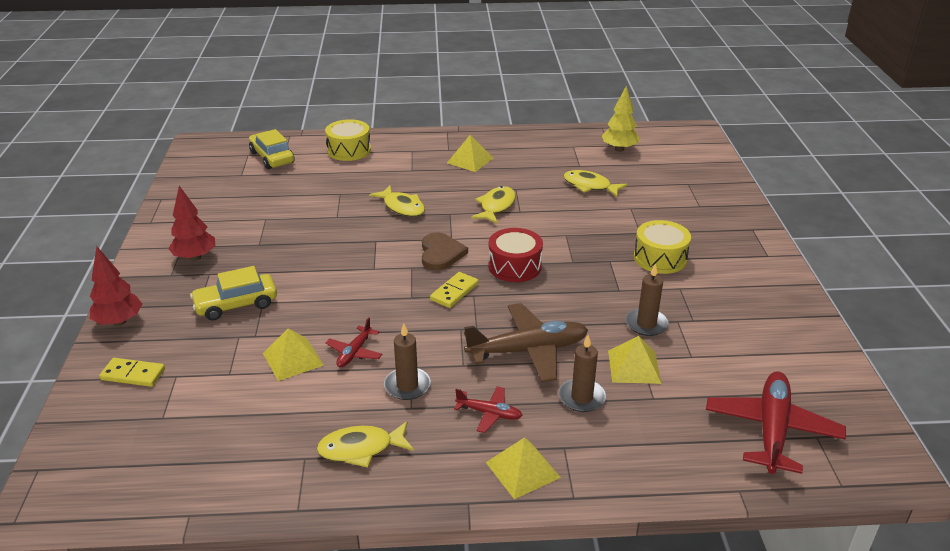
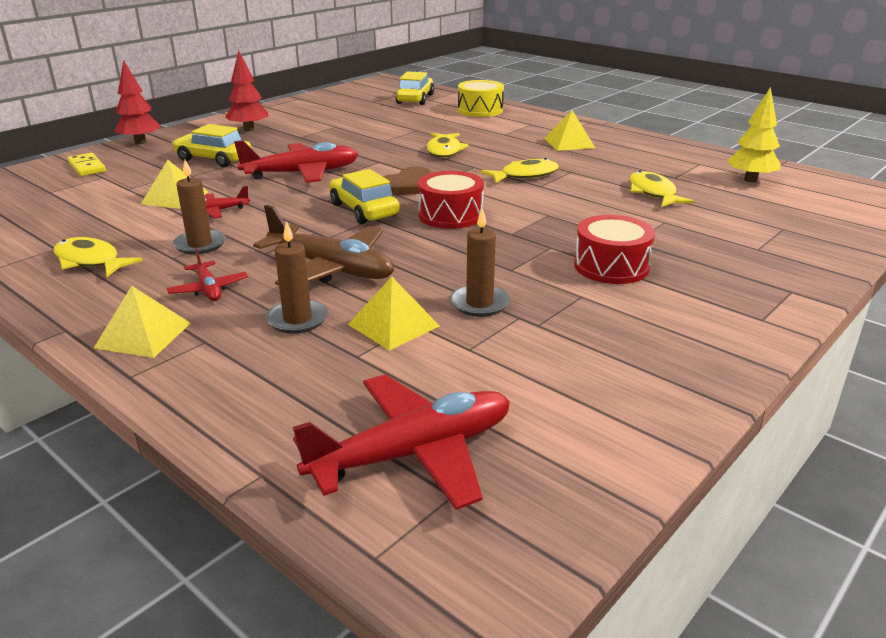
camera: 45 degrees right, 5 degrees down
(343, 282) = (302, 173): none -> red plane
(454, 292) = (364, 210): yellow domino -> yellow car
(660, 258) = (611, 266): yellow drum -> red drum

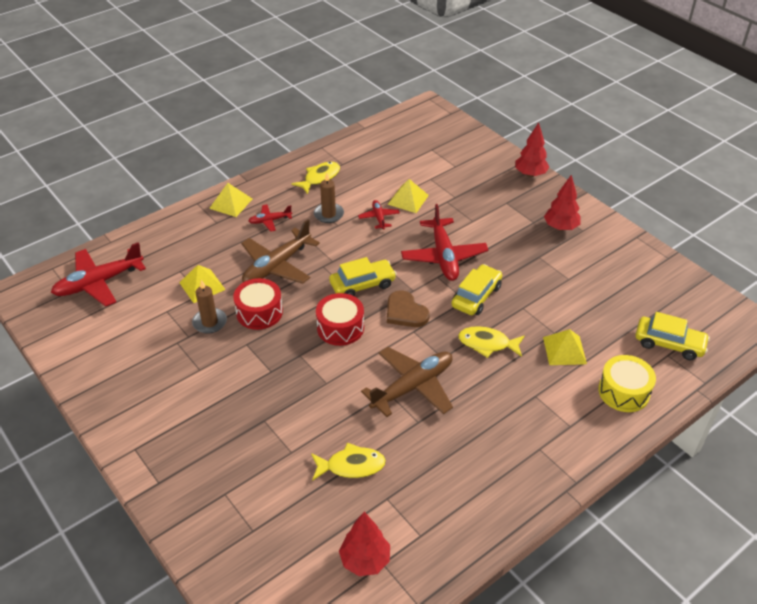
camera: 100 degrees right, 15 degrees up
(87, 167) = (476, 157): yellow domino -> none
(214, 159) = (485, 212): yellow car -> yellow car (476, 296)
(297, 319) = (223, 252): brown candle -> none
(414, 453) = (99, 283): red plane -> red plane turned 75 degrees clockwise
(525, 175) = (413, 387): yellow fish -> brown plane
(569, 143) = (500, 442): yellow pyramid -> yellow pyramid (564, 350)
(611, 266) = (230, 395): red drum -> red drum (259, 312)
(750, 180) = (365, 560): yellow tree -> red tree

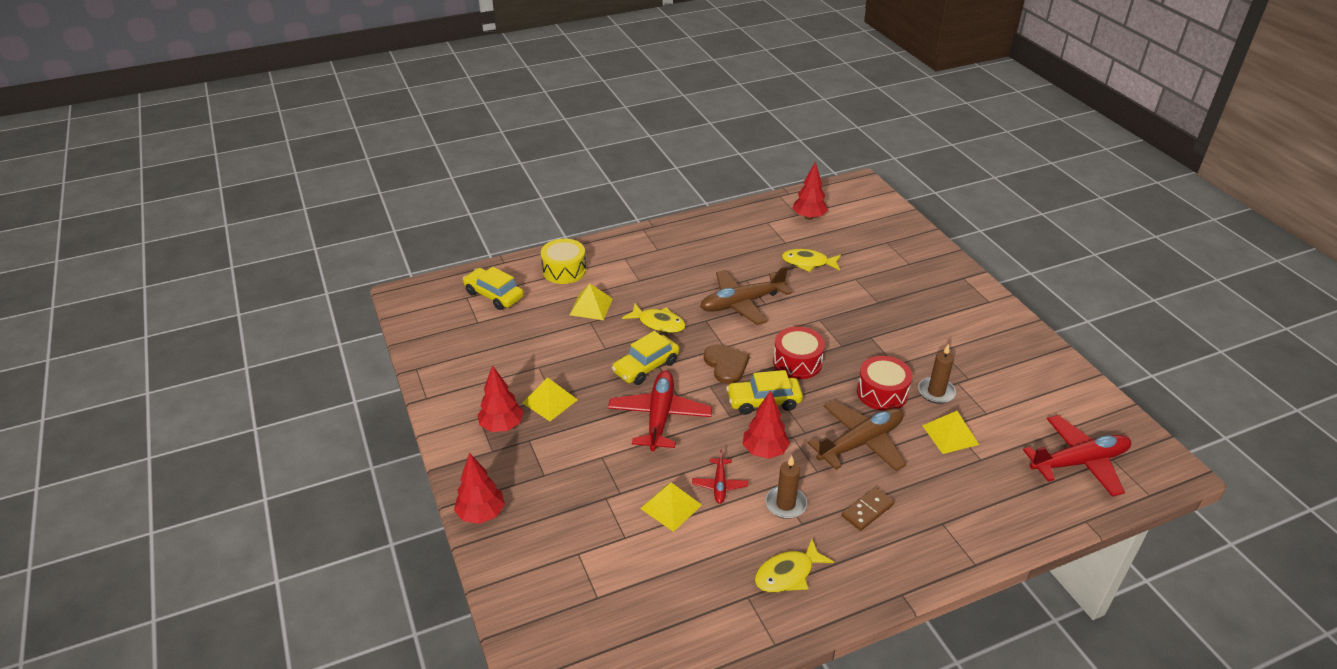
camera: 165 degrees left, 5 degrees down
(231, 203) = (924, 552): yellow pyramid -> yellow pyramid (550, 401)
(270, 221) = (867, 510): red plane -> brown domino
(352, 246) = (764, 451): none -> red tree

